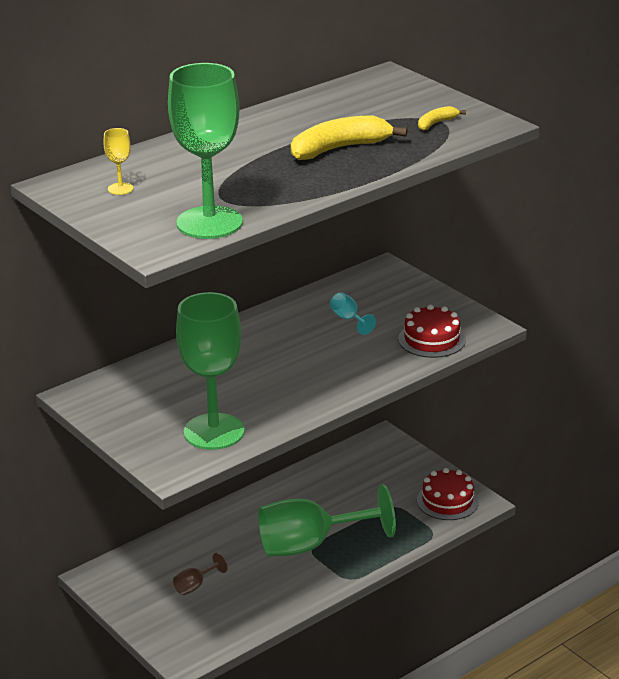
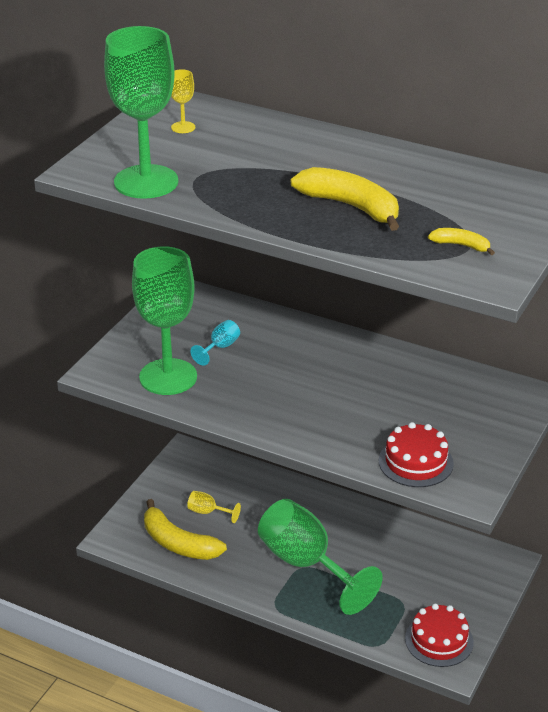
camera: 65 degrees right, 5 degrees up
(195, 586) = (208, 512): brown goblet -> yellow goblet
(224, 616) = (178, 543): none -> yellow banana
(348, 319) = (411, 398): turquoise goblet -> turquoise goblet (220, 347)

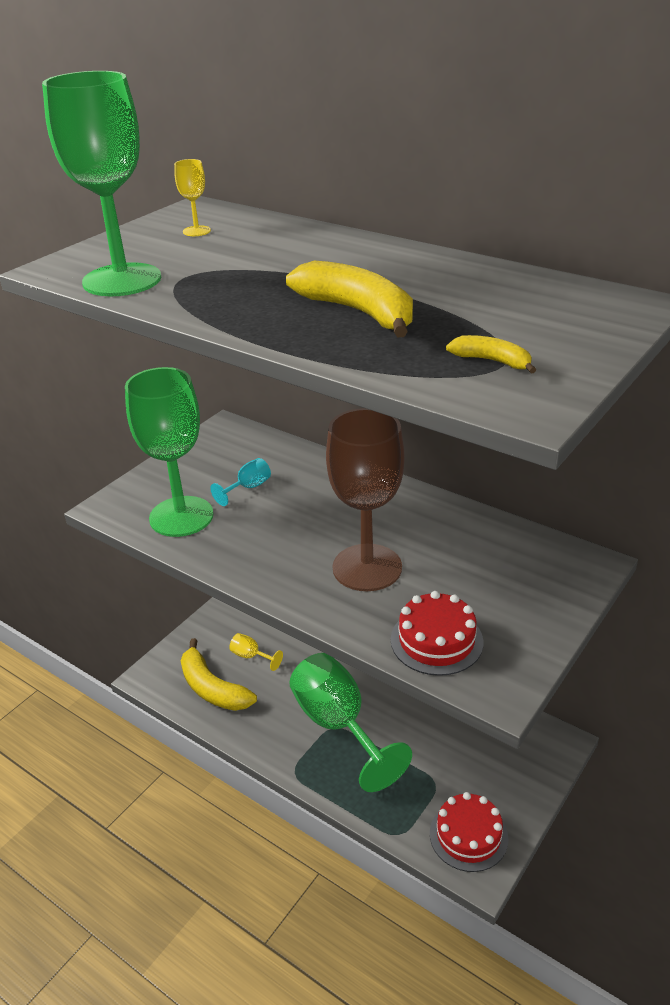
camera: 10 degrees right, 0 degrees up
(345, 410) = (367, 567): none -> brown goblet

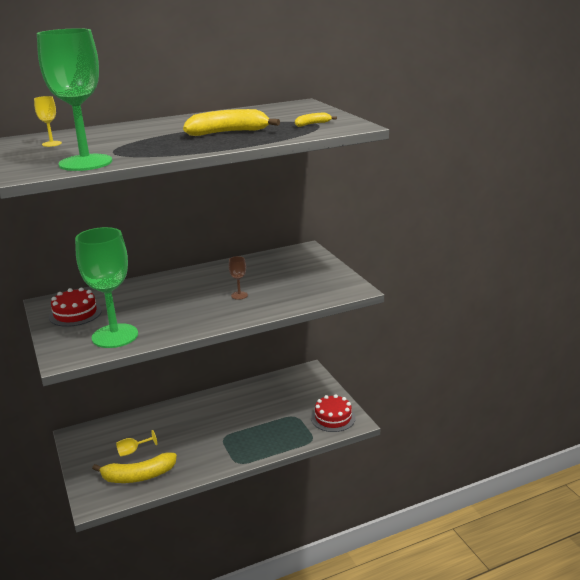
camera: 60 degrees left, 10 degrees down
(248, 488) = (121, 310): turquoise goblet -> none
(338, 725) = (224, 435): green goblet -> none
(367, 567) = (239, 295): brown goblet -> brown goblet, size x0.40
(436, 640) = (310, 293): red cake -> red cake (75, 313)

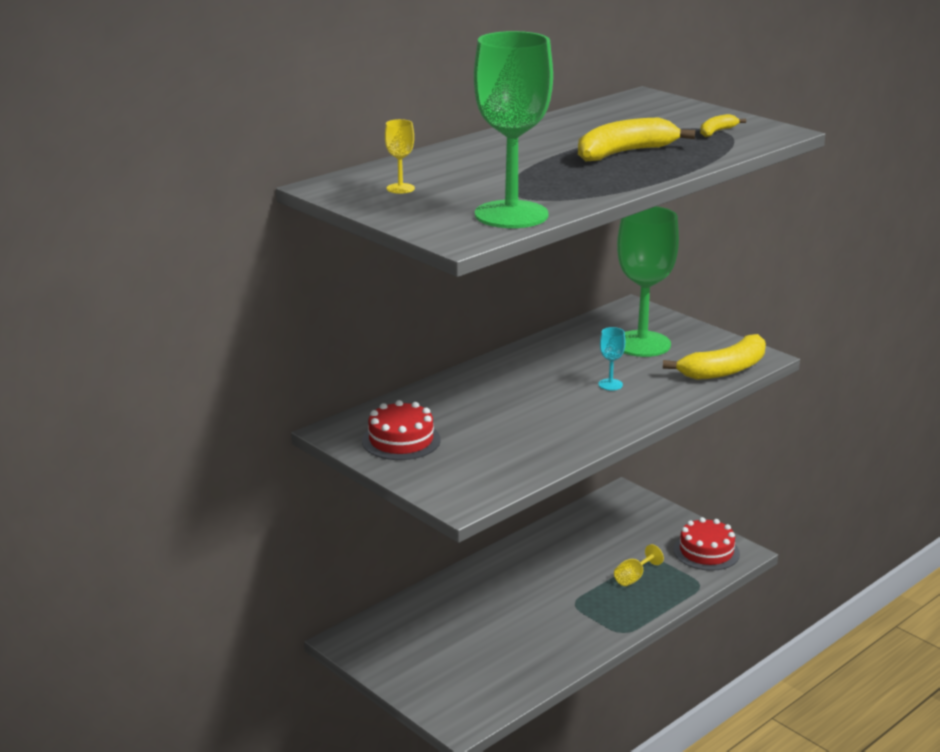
camera: 20 degrees left, 0 degrees up
(115, 336) = (498, 462): green goblet -> green goblet (642, 344)
(133, 451) = (457, 645): yellow goblet -> yellow goblet (633, 577)
(138, 476) = (496, 676): yellow banana -> yellow banana (724, 370)
(239, 295) = (610, 384): brown goblet -> turquoise goblet

